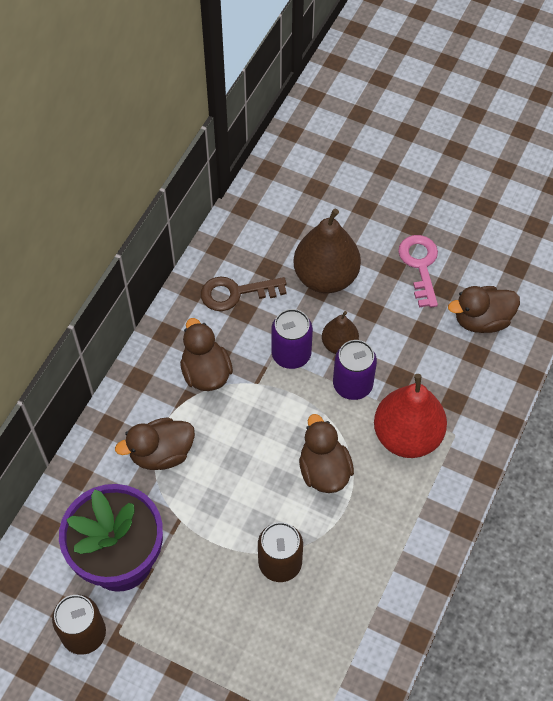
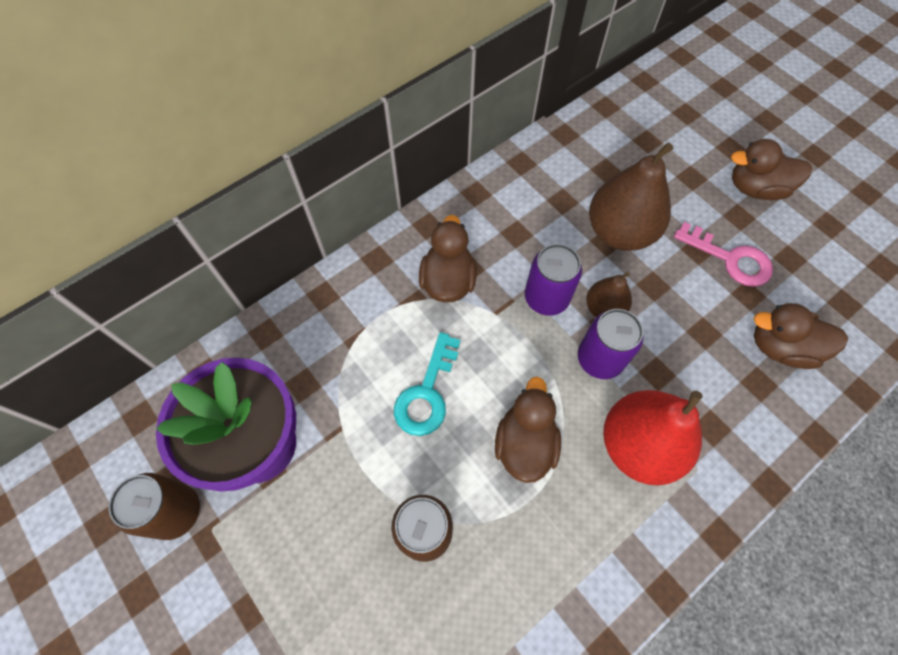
camera: 25 degrees right, 5 degrees up
(161, 453) = (360, 346): brown duck -> brown duck (755, 188)
(232, 466) = (427, 393): none -> turquoise key
(235, 293) = (517, 212): brown key -> none
(420, 265) = (730, 259): pink key -> pink key turned 105 degrees clockwise

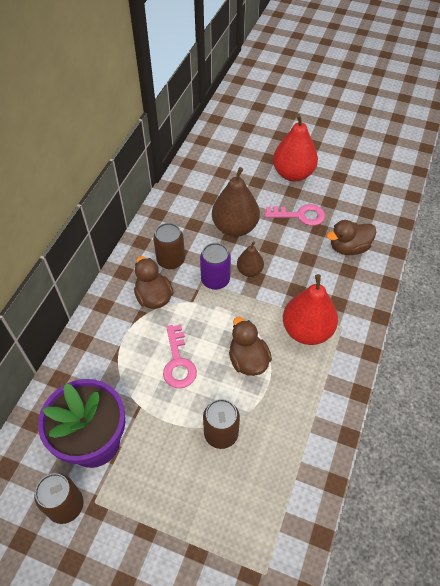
camera: 30 degrees left, 10 degrees down
(427, 393) = (178, 362): turquoise key -> pink key
(501, 238) = (171, 260): none -> brown can
(600, 359) = (262, 297): purple can -> none
(755, 188) = (293, 174): brown duck -> red pear

